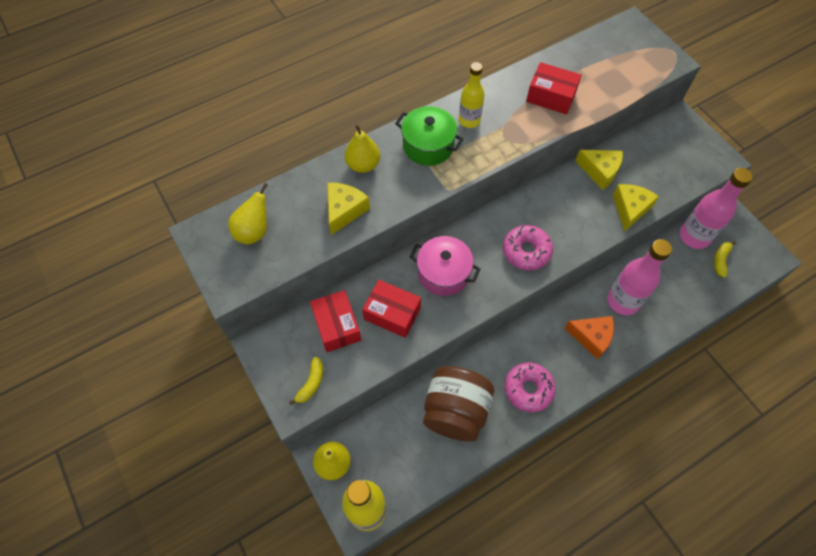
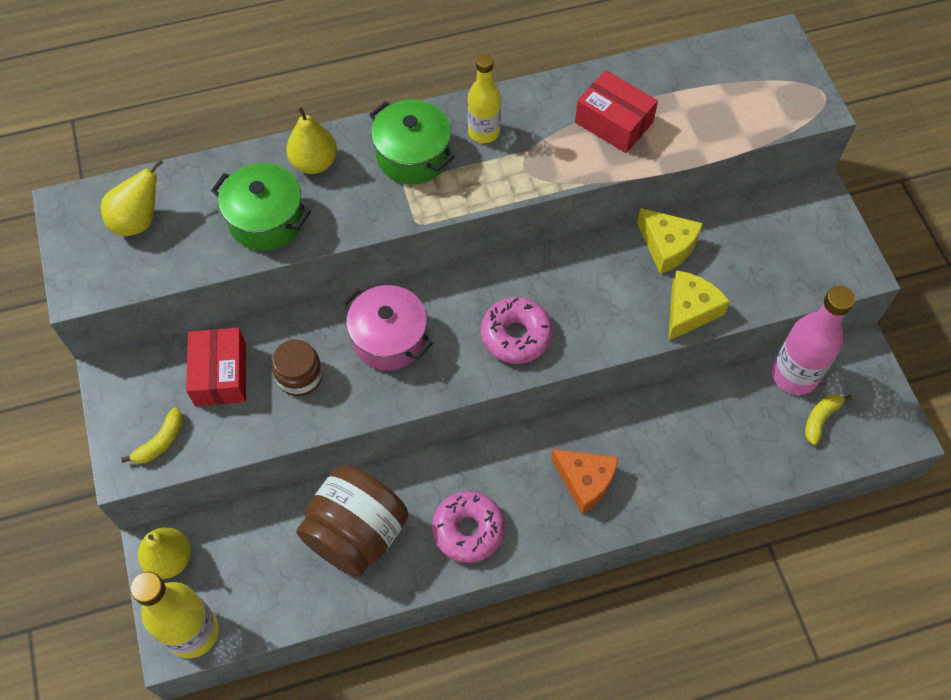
camera: 15 degrees right, 0 degrees up
(344, 211) = (266, 220): yellow cheese -> green pot
(392, 313) = (300, 376): red box -> brown jar
(623, 301) = (650, 442): pink bottle -> none

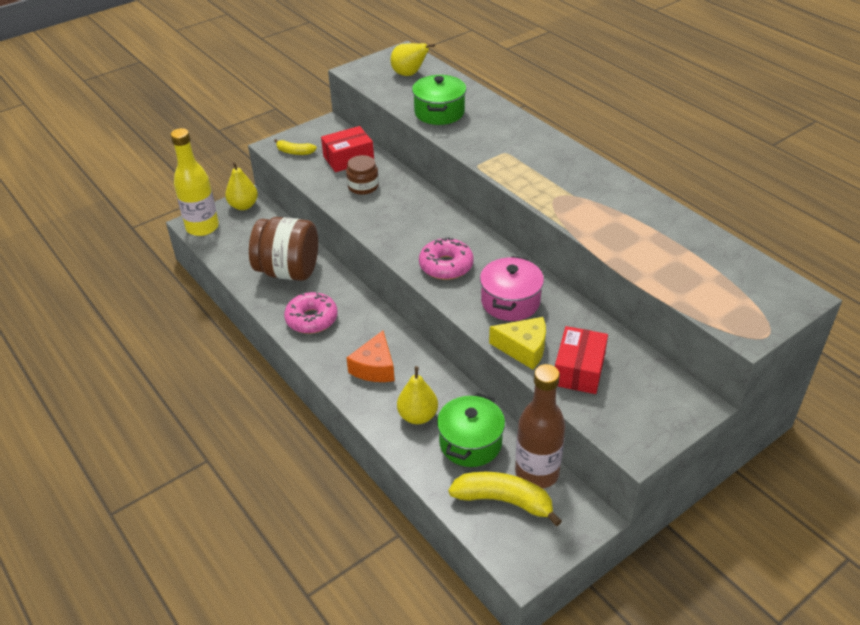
camera: 70 degrees right, 20 degrees down
(314, 163) = (494, 117): yellow pear -> yellow pear (418, 416)
(389, 338) = (410, 212): pink pot -> pink pot (510, 302)
(412, 156) = (528, 150): green pot -> green pot (470, 443)
(483, 132) = (572, 172): yellow bottle -> none
(613, 122) = (631, 227): red box -> red box (579, 370)
(667, 246) = (574, 322): yellow cheese -> none
(794, 375) = (537, 473): pink bottle -> brown bottle
(820, 419) = (504, 501): yellow banana -> yellow banana, size x1.78

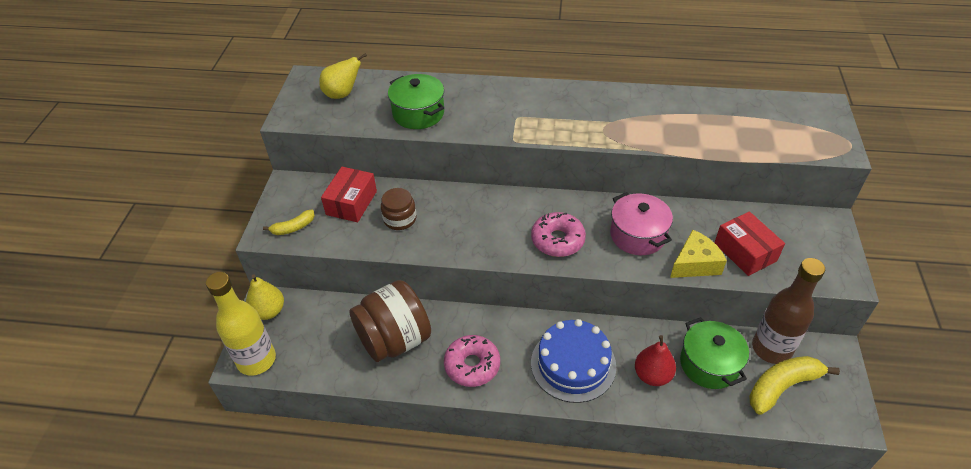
camera: 45 degrees left, 5 degrees up
(375, 367) = (573, 364): orange cheese -> blue cake
(418, 416) = (652, 375): yellow pear -> red pear

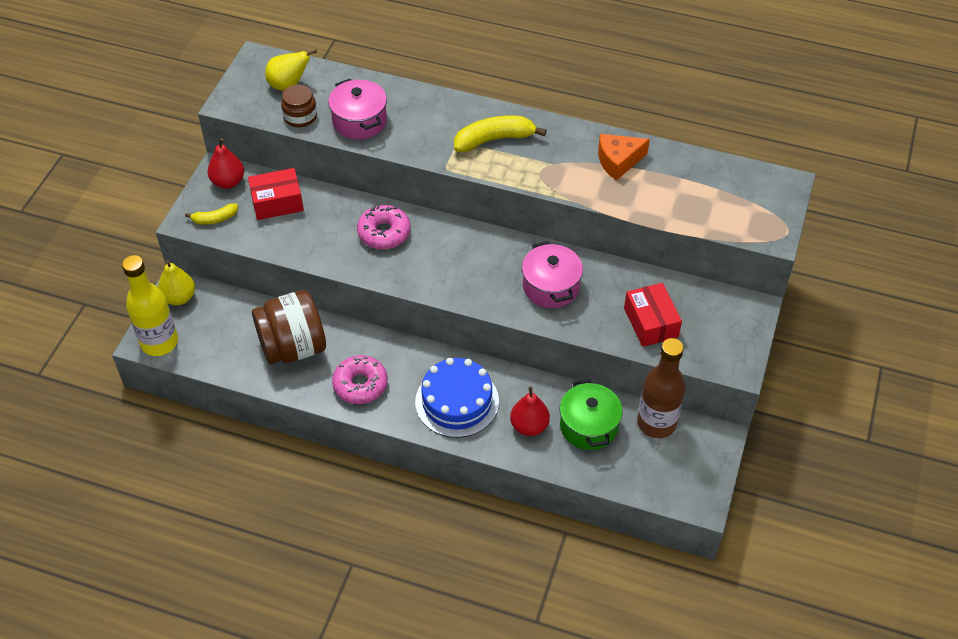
camera: 10 degrees right, 5 degrees up
(299, 192) = (228, 182): none -> red pear
(351, 203) = (277, 202): red box -> red box turned 45 degrees clockwise
(400, 219) = (320, 228): brown jar -> brown jar (300, 117)
(418, 113) = (359, 121): green pot -> pink pot
(557, 240) = (469, 278): pink donut -> pink donut (384, 233)
(669, 110) = (618, 161): none -> orange cheese
(695, 264) = (595, 325): yellow cheese -> none
(782, 386) = (650, 459): yellow banana -> yellow banana (494, 139)

